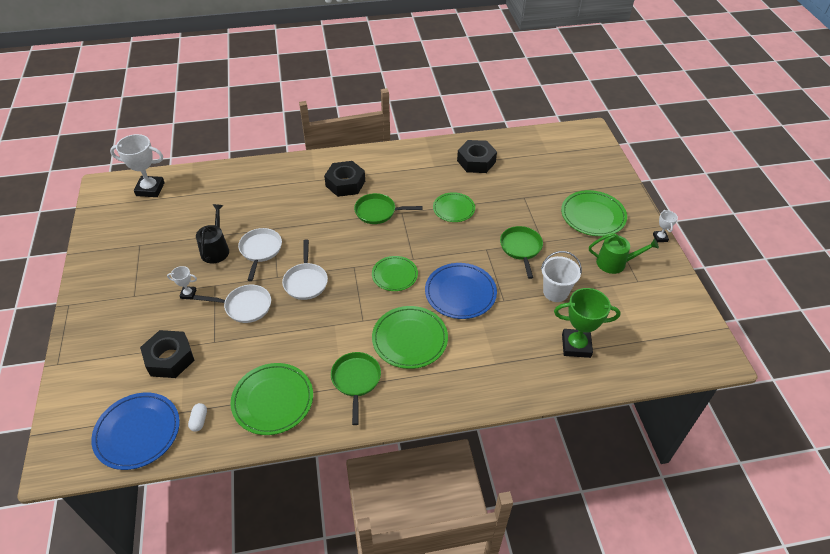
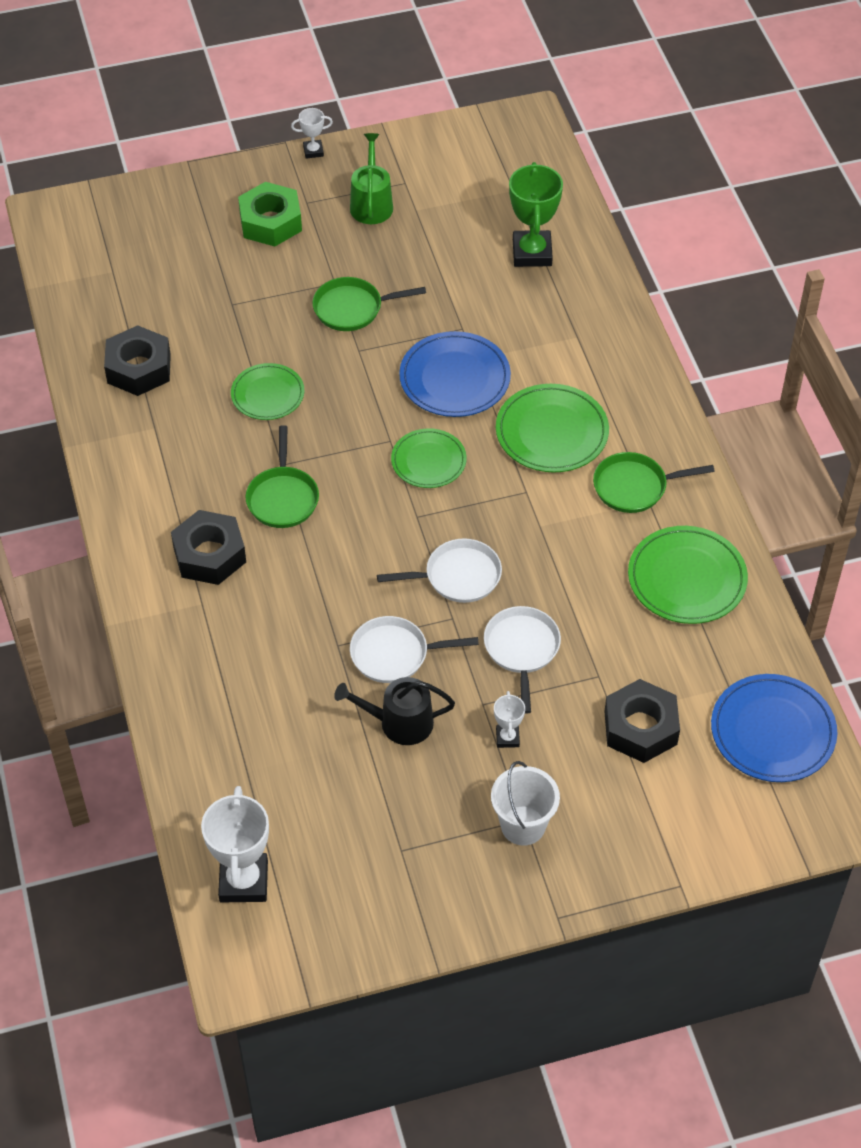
camera: 95 degrees left, 5 degrees up
(199, 420) = (737, 660): white capsule -> none
(555, 292) = (438, 271): white bucket -> white bucket (523, 825)
(593, 216) = (270, 222): green plate -> green nut

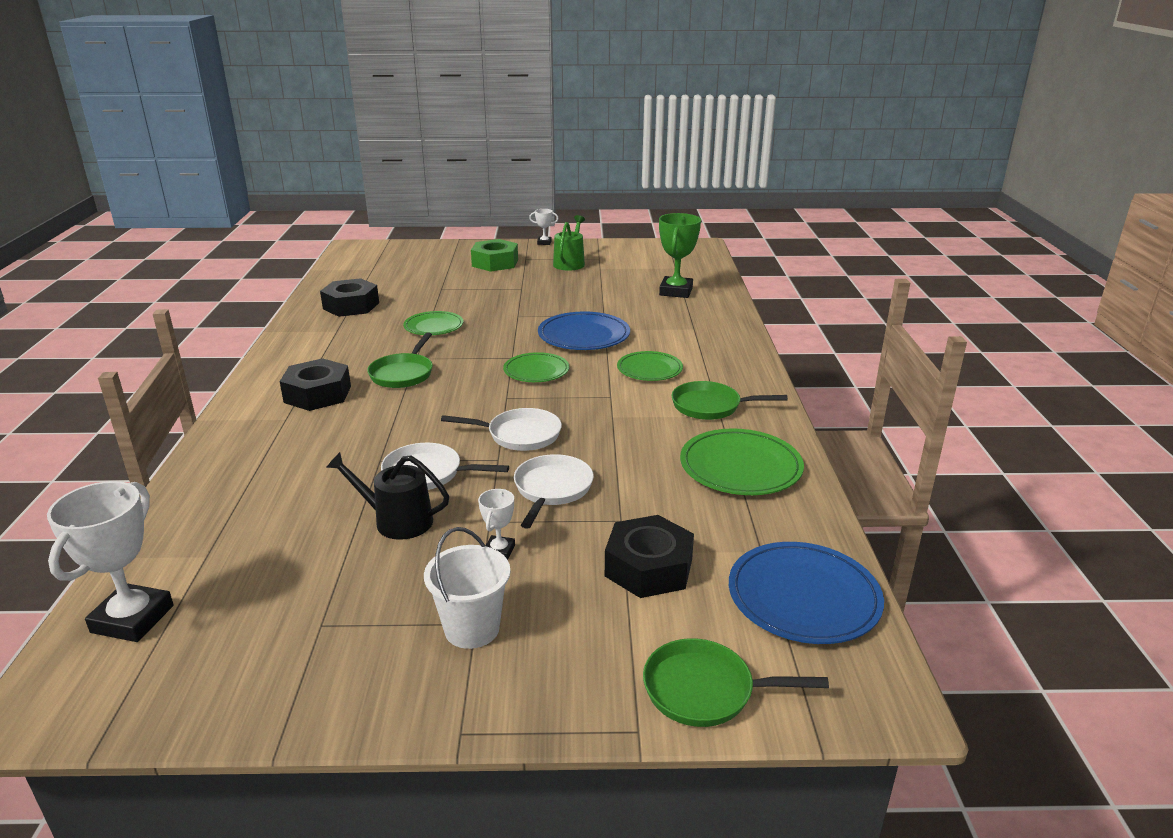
camera: 15 degrees right, 25 degrees down
(352, 308) = (526, 299): green pan -> green pan (705, 690)
(551, 432) = (649, 369): green plate -> green plate, size x0.66

